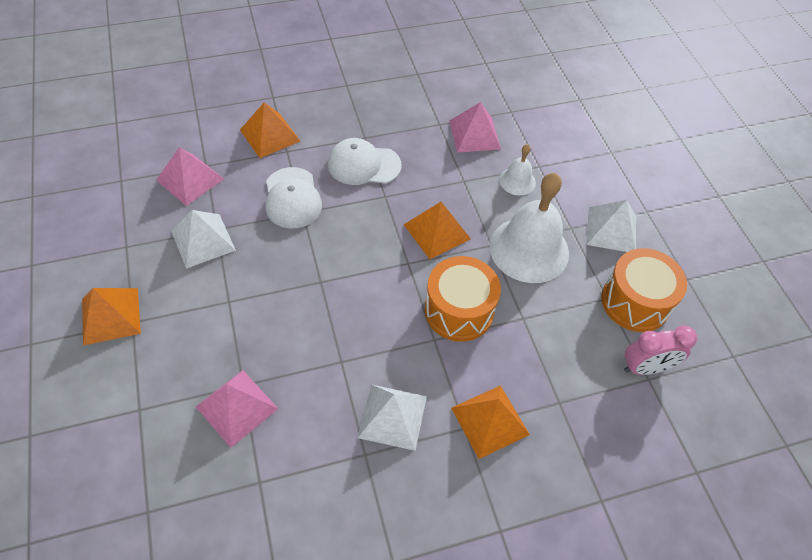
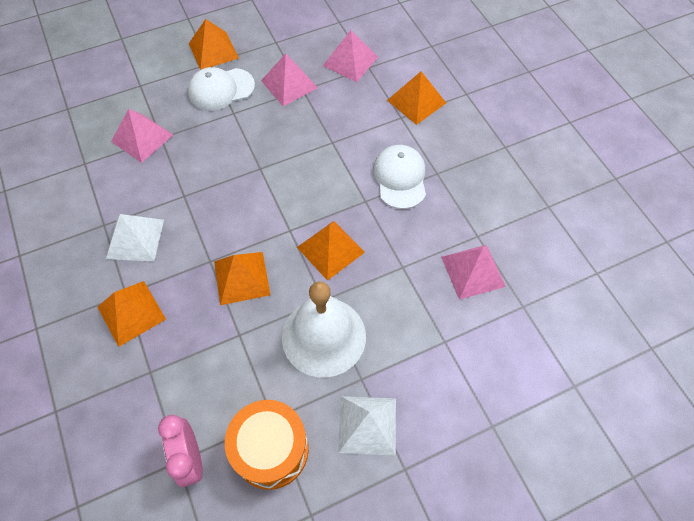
camera: 85 degrees right, 5 degrees up
(203, 240) = (289, 84): white pyramid -> pink pyramid
(292, 198) = (346, 132): white cap -> white cap (221, 89)
(459, 310) = (242, 277): orange drum -> orange pyramid
(517, 181) = (415, 319): white bell -> none

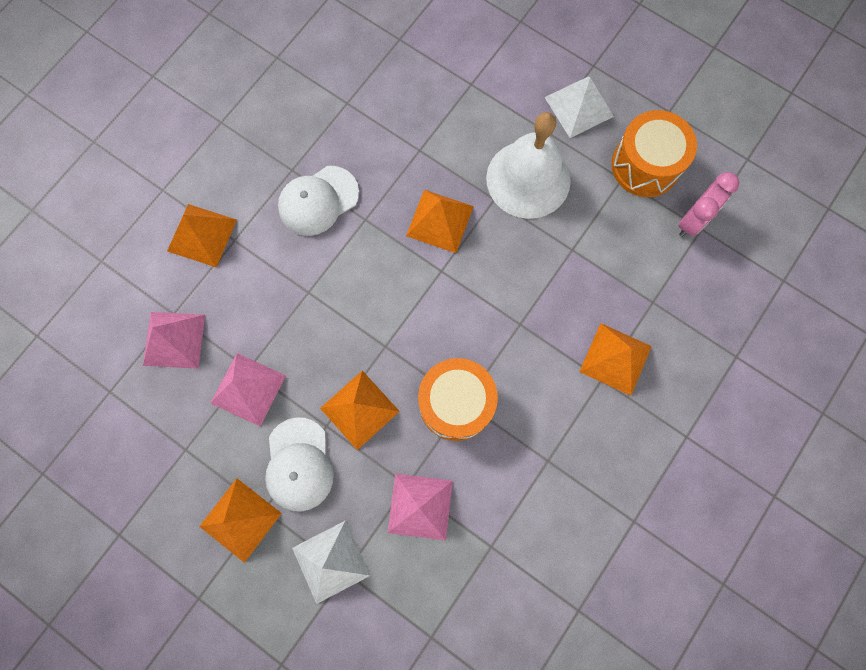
camera: 120 degrees left, 15 degrees up
(135, 239) = (543, 414): white pyramid -> white pyramid (331, 561)
(187, 190) = (456, 403): none -> orange drum
(221, 89) = (299, 464): white cap -> white cap turned 45 degrees clockwise
(242, 277) = (518, 282): orange pyramid -> orange pyramid (359, 409)
(472, 271) = (388, 90): pink pyramid -> none

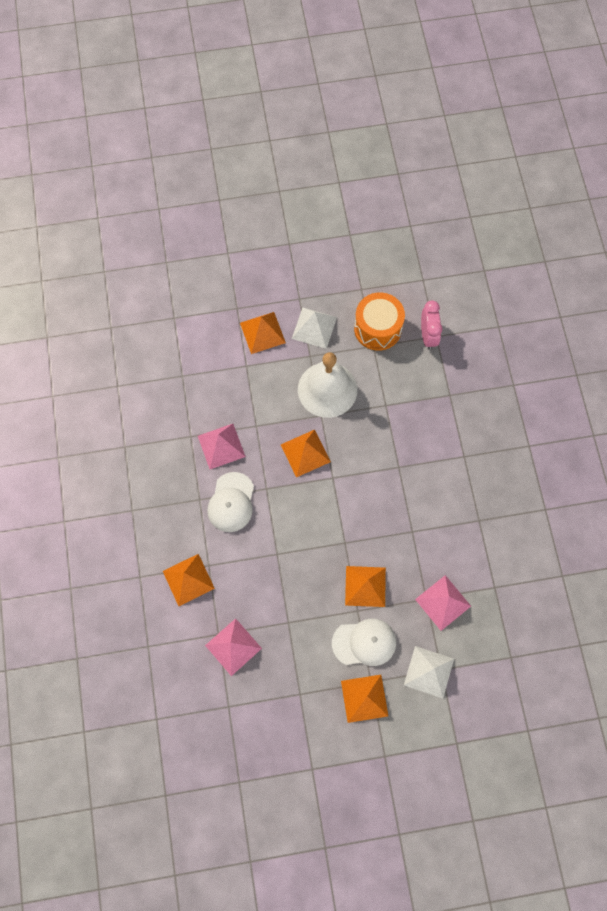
camera: 45 degrees left, 5 degrees down
(248, 389) = (299, 632): pink pyramid -> pink pyramid (221, 446)
(299, 464) = (364, 642): white cap -> white cap turned 45 degrees counterclockwise
(456, 403) = (408, 536): orange drum -> none
(615, 359) = (460, 440): orange pyramid -> orange pyramid (262, 332)

